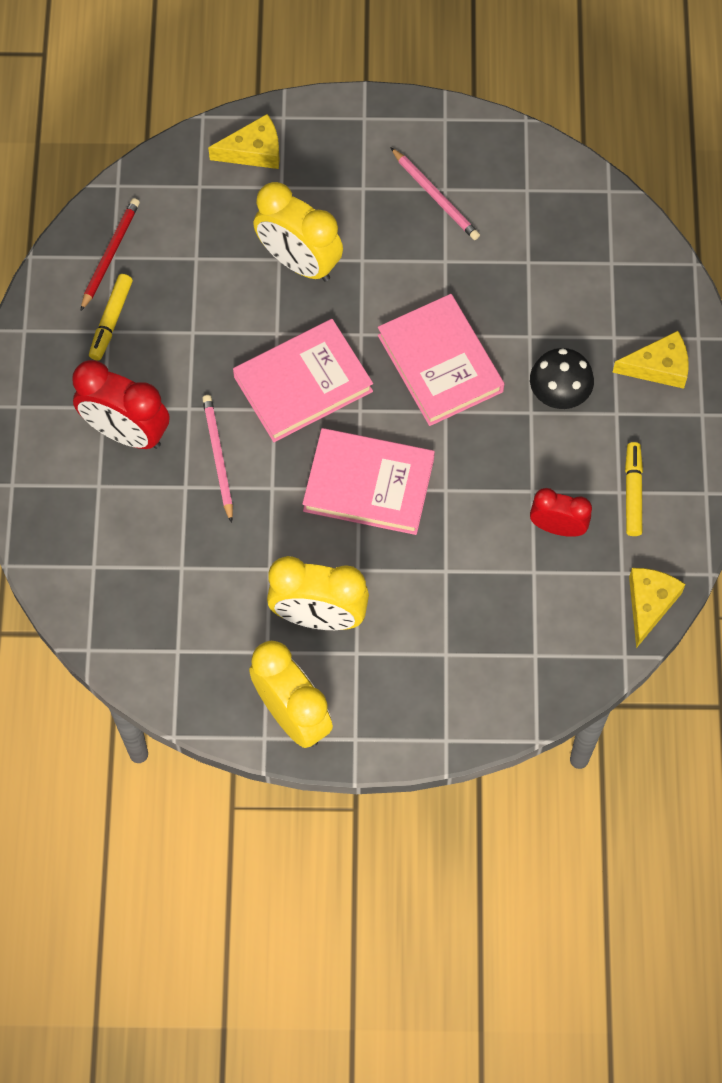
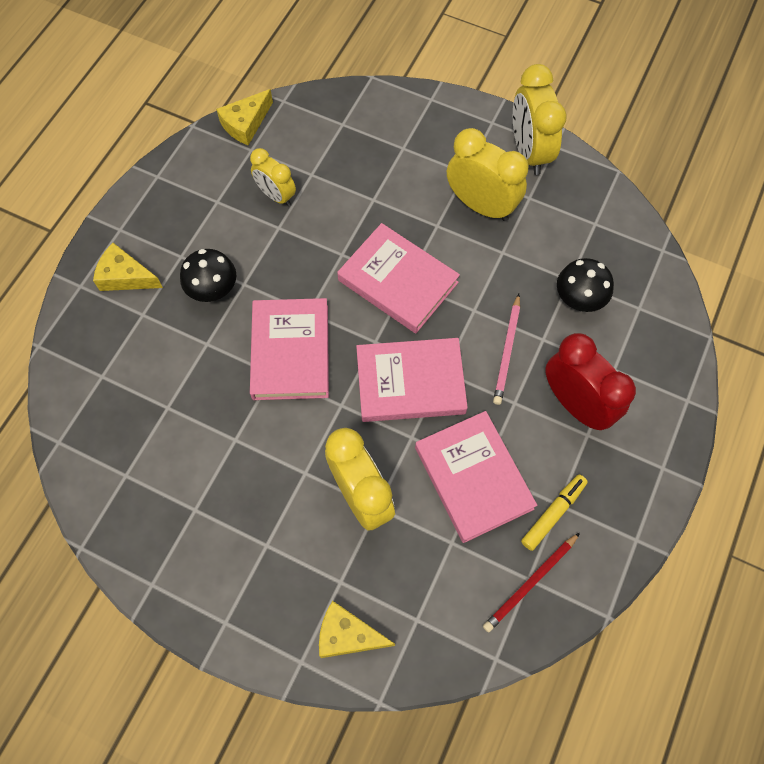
camera: 155 degrees left, 0 degrees up
(163, 549) = (579, 298): none -> black mushroom
(200, 320) = (473, 478): none -> pink book
(435, 196) = (207, 506): pink pencil -> none
(557, 527) = (276, 195): red clock -> yellow clock
(632, 493) = (208, 196): yellow marker -> none

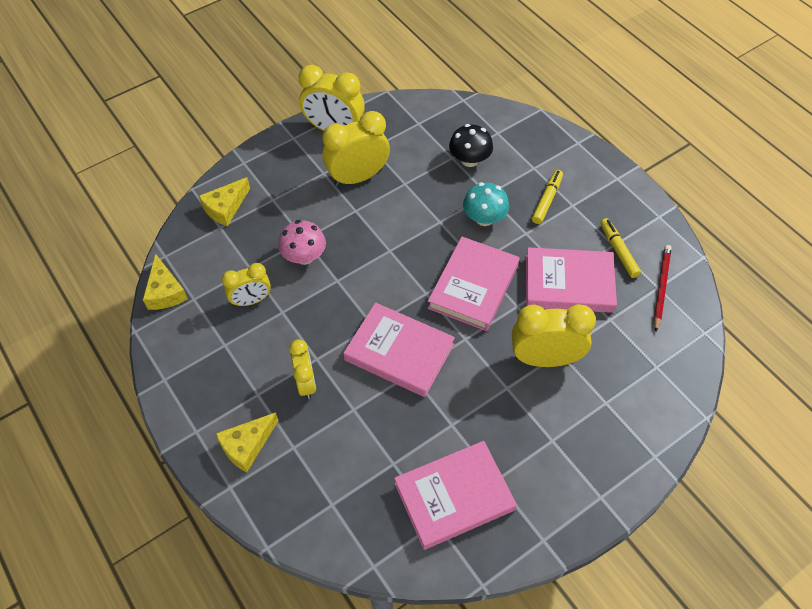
camera: 60 degrees left, 10 degrees down
(213, 289) = (306, 383): black mushroom -> yellow clock
(347, 635) = (648, 416): yellow cheese -> yellow cheese (225, 208)
(352, 211) = (304, 256): none -> pink mushroom
(398, 281) = (385, 256): pink book -> pink book (454, 497)
(507, 351) = (484, 218): pink pencil -> turquoise mushroom
(530, 583) = (661, 287): red pencil -> red pencil turned 150 degrees counterclockwise
(575, 404) = (546, 200): red clock -> yellow marker

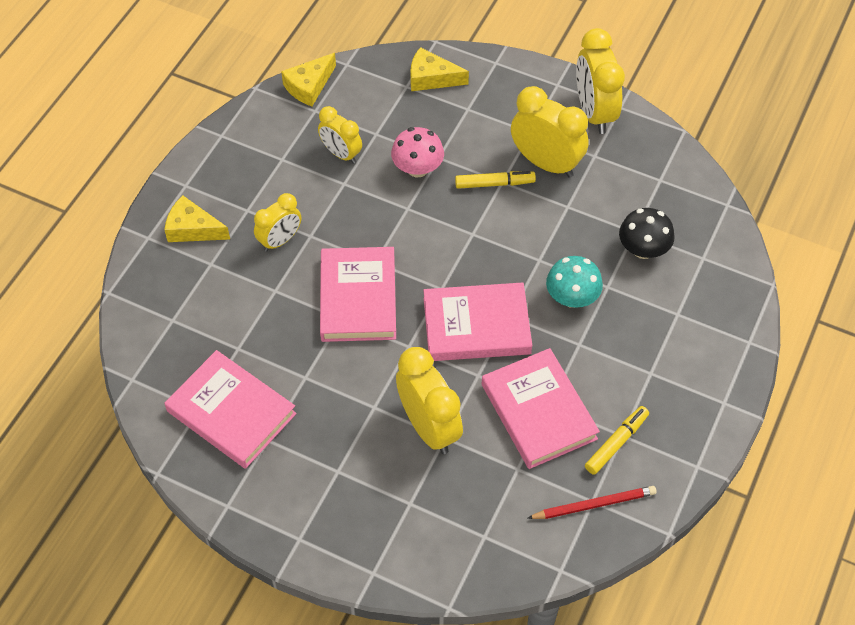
camera: 60 degrees right, 0 degrees up
(546, 200) = (639, 345): yellow marker -> yellow marker (494, 183)

